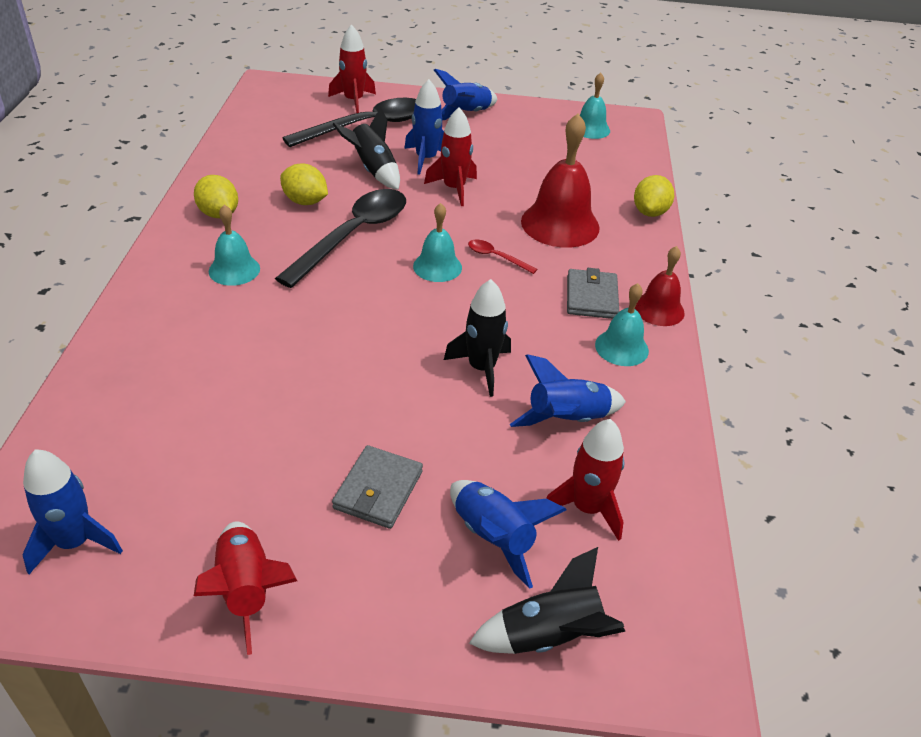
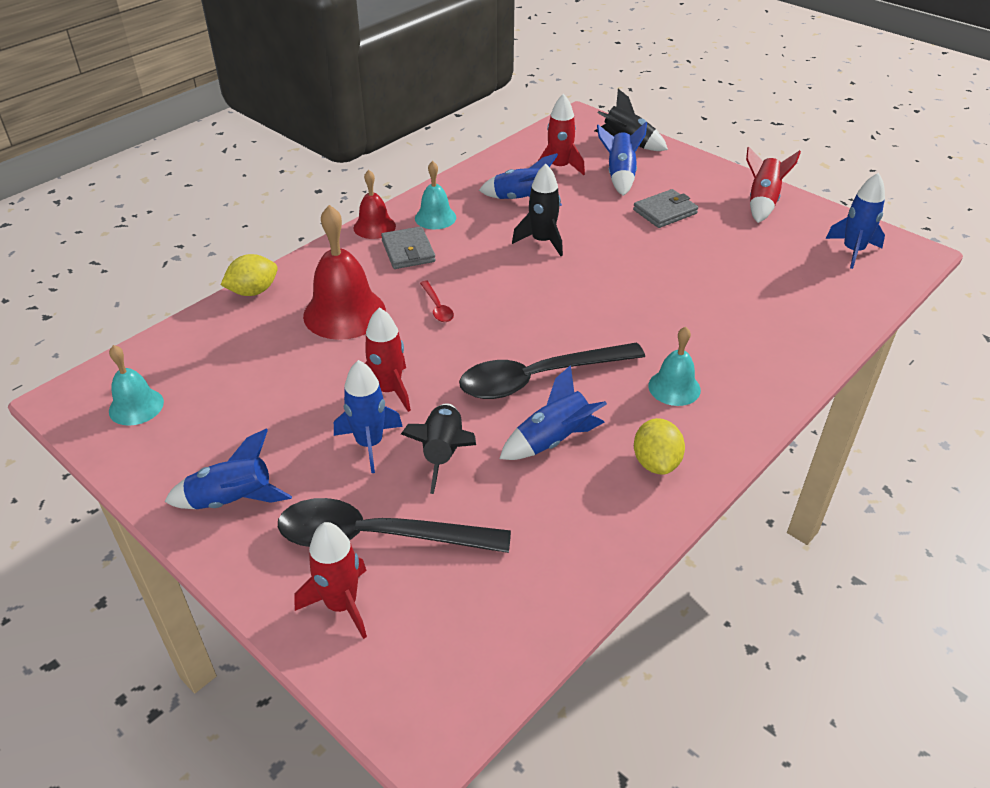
camera: 140 degrees left, 0 degrees up
(305, 201) = (553, 440): yellow lemon -> blue rocket
(437, 266) = (495, 319): turquoise bell -> none
(591, 297) = (408, 251): grey wallet -> grey wallet turned 60 degrees counterclockwise

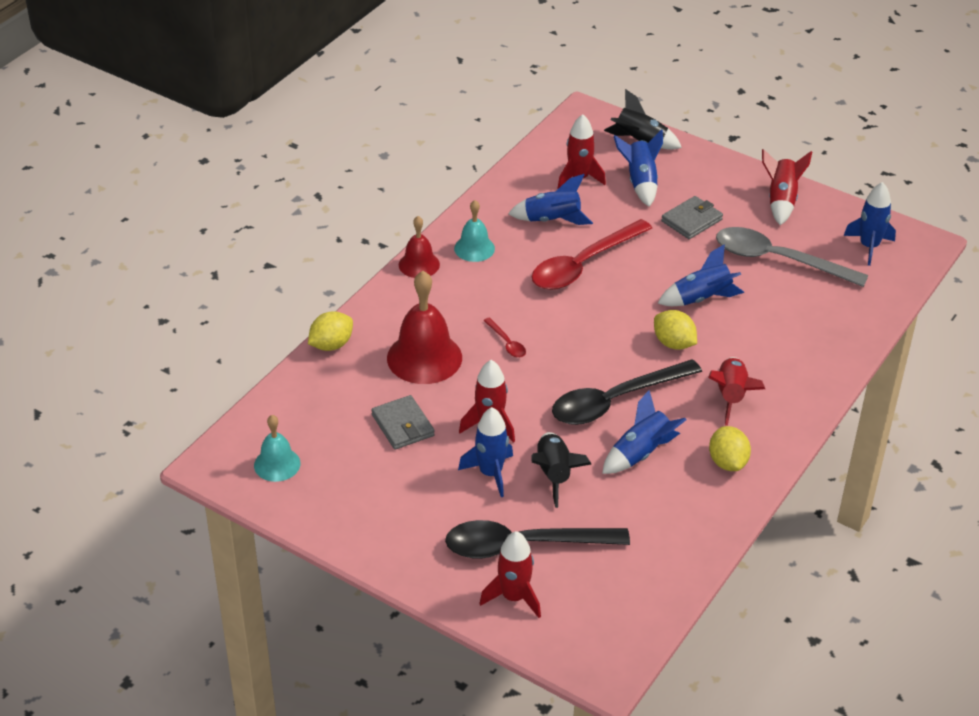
camera: 10 degrees left, 0 degrees up
(232, 500) = (396, 532): blue rocket -> blue rocket (701, 298)
(408, 251) = (460, 288): grey wallet -> grey wallet (403, 425)
(542, 241) = (583, 264): black rocket -> red spoon
(620, 325) = (673, 343): none -> yellow lemon
(674, 387) = (731, 396): turquoise bell -> red rocket
(751, 255) = (778, 260): none -> grey spoon

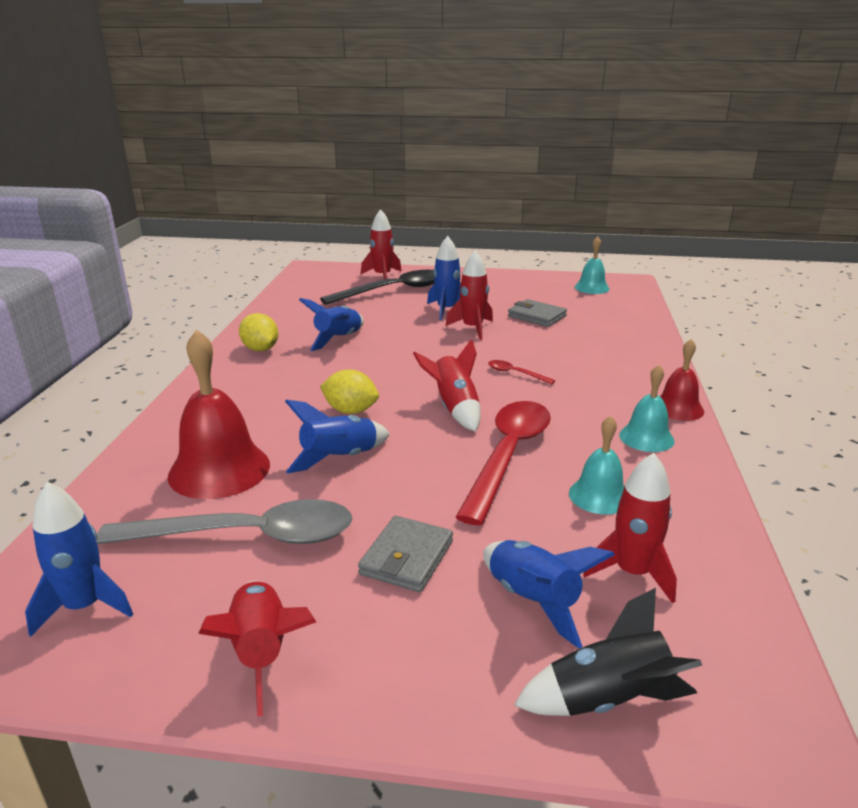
camera: 155 degrees right, 15 degrees down
(331, 345) = (655, 340): yellow lemon -> none
(424, 357) = (572, 350): red bell -> red bell (219, 469)
(552, 220) = (599, 496): blue rocket -> turquoise bell
(554, 475) = (399, 318): black rocket -> none
(615, 401) = (381, 361): black spoon -> none
(731, 396) = (271, 386): red rocket -> red rocket (454, 408)

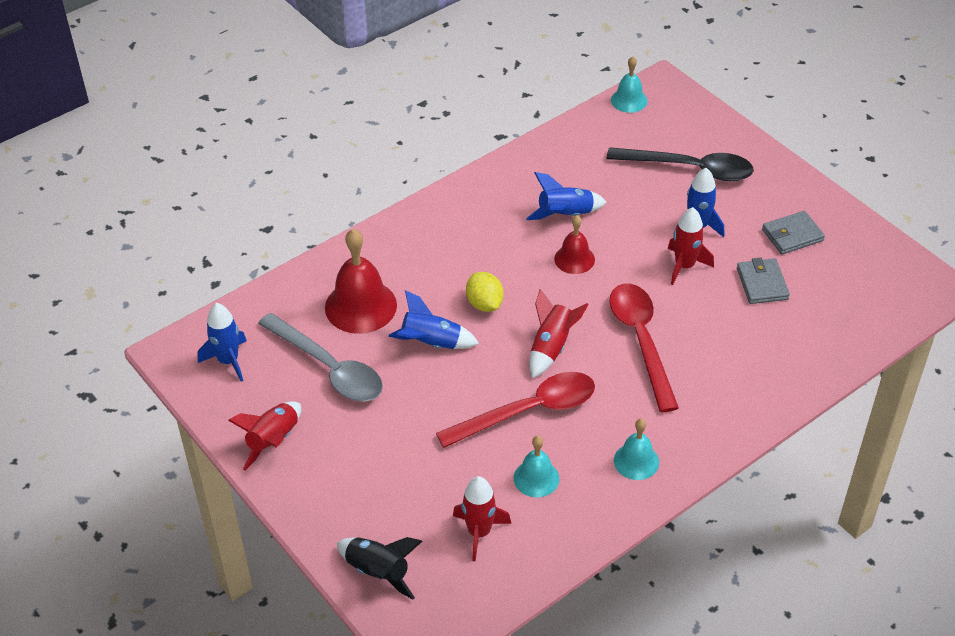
camera: 45 degrees right, 20 degrees up
(260, 349) = (498, 192): yellow lemon -> none
(382, 276) = (709, 137): red rocket -> none
(406, 557) = (386, 439): grey wallet -> grey wallet (792, 235)
(515, 373) = (641, 341): red spoon -> red spoon, size x2.39
(533, 601) = (411, 507): blue rocket -> none
(591, 288) = (880, 274): turquoise bell -> turquoise bell (629, 100)
(678, 408) = (702, 455): red bell -> red bell (574, 259)

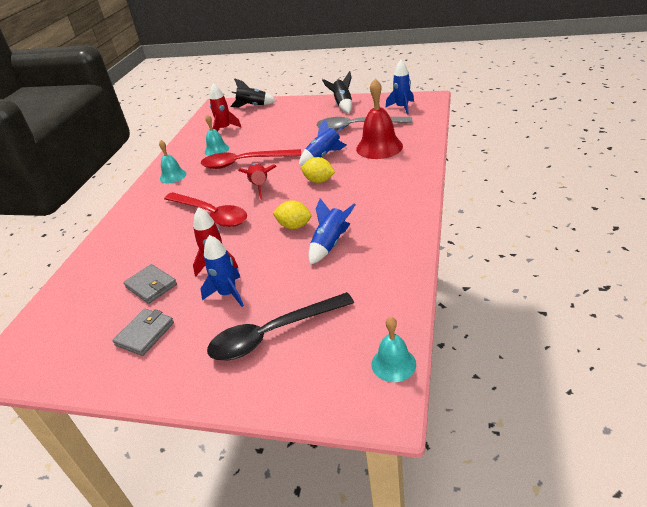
camera: 145 degrees right, 10 degrees down
(273, 441) = (342, 105): red rocket -> black rocket
(528, 411) = (244, 163): red spoon -> red spoon turned 60 degrees clockwise
(574, 259) = (294, 226): red bell -> yellow lemon

